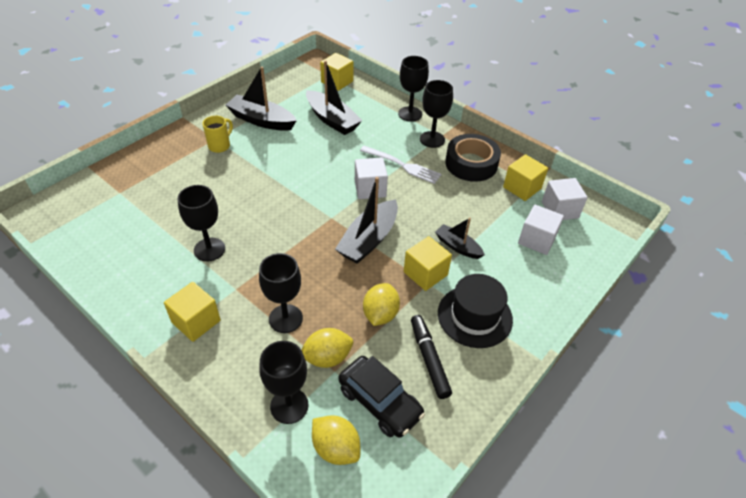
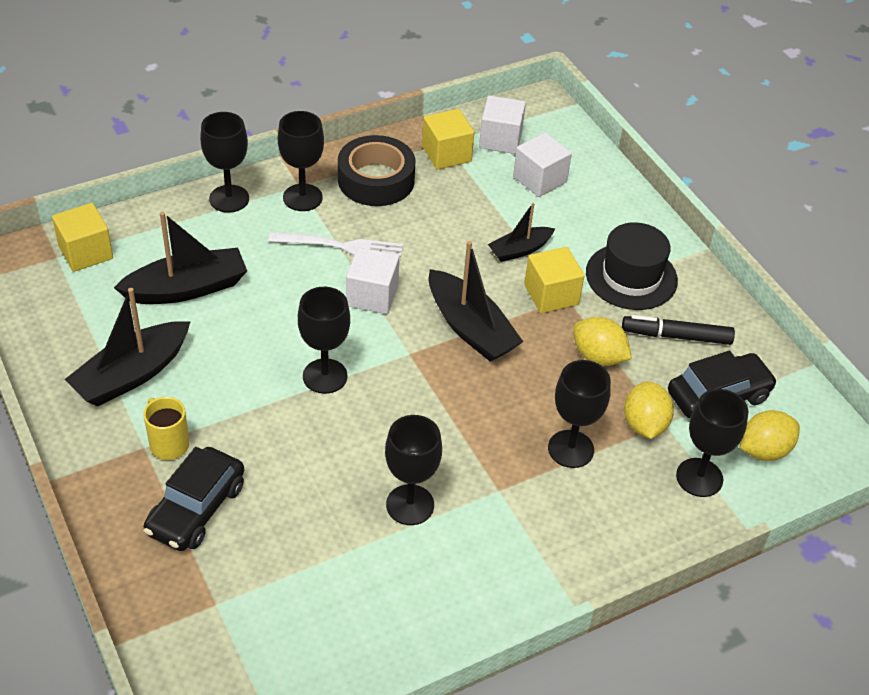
camera: 70 degrees left, 0 degrees up
(180, 167) = (196, 509): none -> black car
(196, 321) = (540, 545): yellow cube -> none
(294, 187) = (325, 376): none -> black goblet
(402, 165) = (341, 247): white fork -> white fork turned 45 degrees clockwise

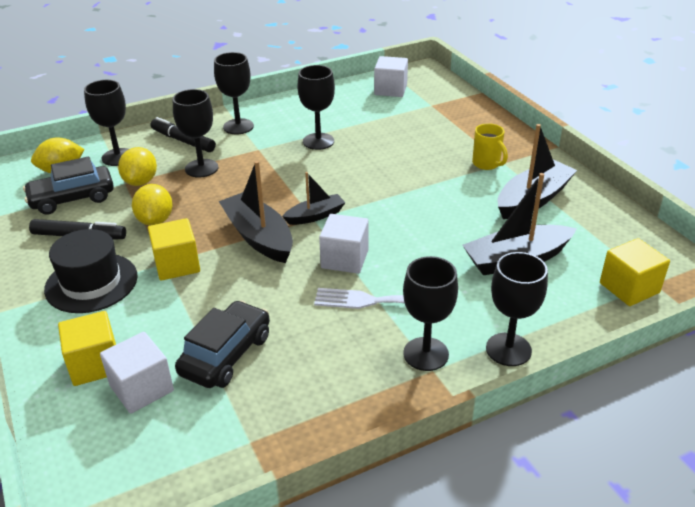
camera: 175 degrees left, 10 degrees down
(196, 509) = (456, 137): black car -> black car (226, 355)
(325, 376) = (381, 202): black goblet -> black goblet (238, 126)
(376, 180) = (342, 380): black tape -> none
(446, 154) = (250, 422): yellow cube -> yellow cube (95, 364)
(500, 139) = (172, 449): white cube -> white cube (390, 90)
(520, 250) = (193, 304): black boat -> black boat (315, 216)
(598, 357) = (155, 220): yellow lemon -> yellow lemon turned 45 degrees clockwise
(617, 513) = (183, 141): none -> black marker

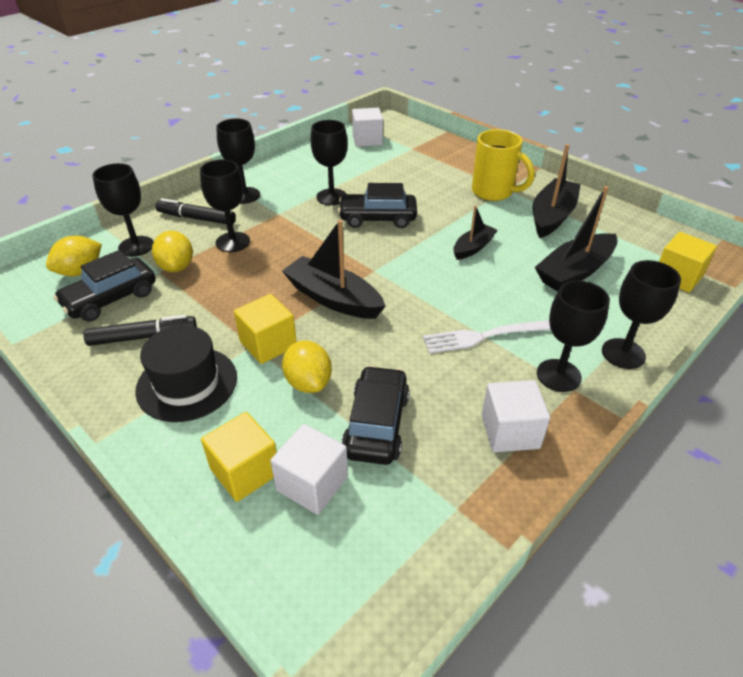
camera: 20 degrees left, 5 degrees up
(155, 220) = (217, 303): yellow lemon -> yellow lemon (308, 382)
(315, 216) = (374, 267): black boat -> black boat (473, 247)
(344, 259) = (428, 302): white cube -> white cube (510, 431)
(349, 170) = (378, 218): none -> black car
(487, 164) = (494, 192): yellow mug -> yellow mug, size x1.62

